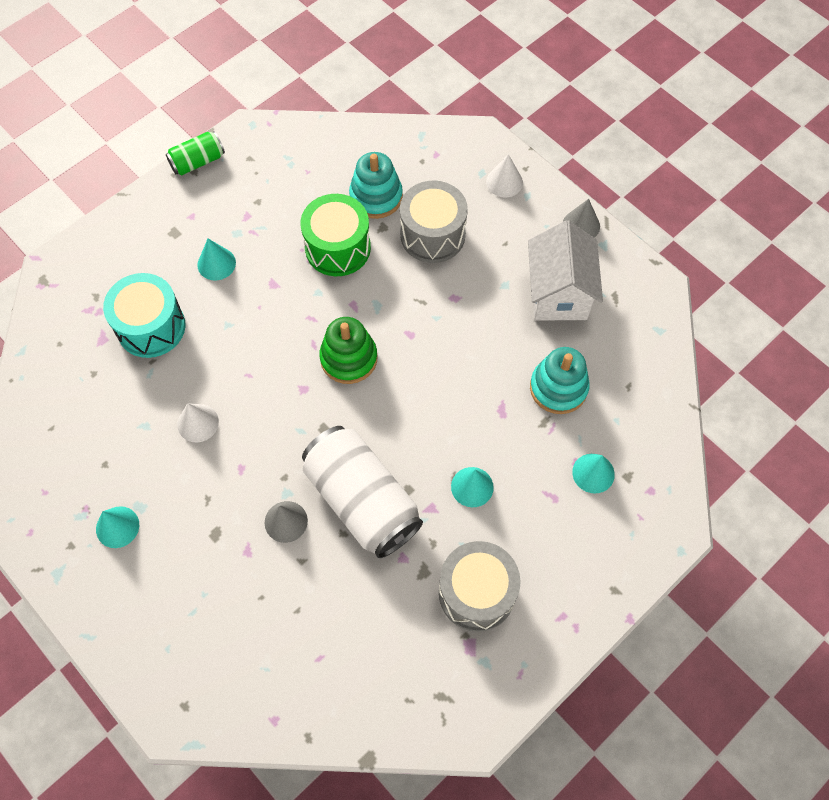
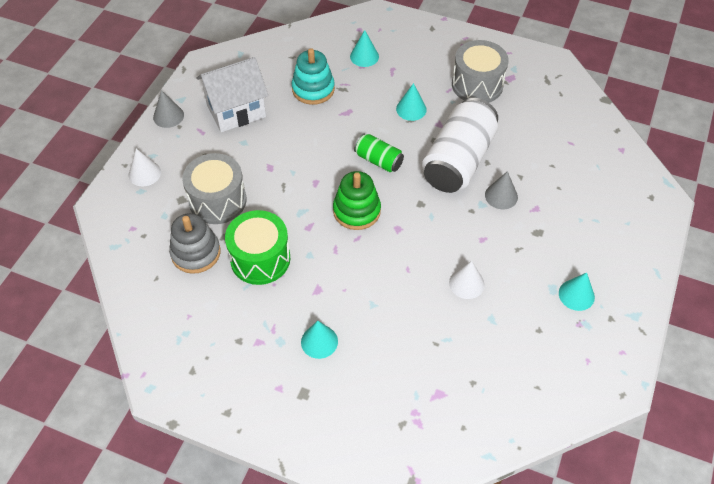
camera: 115 degrees left, 10 degrees down
(151, 327) = (406, 361): turquoise drum -> none
(198, 161) = (214, 415): green can -> green can (378, 160)
(376, 197) = (196, 253): turquoise stacking toy -> grey stacking toy

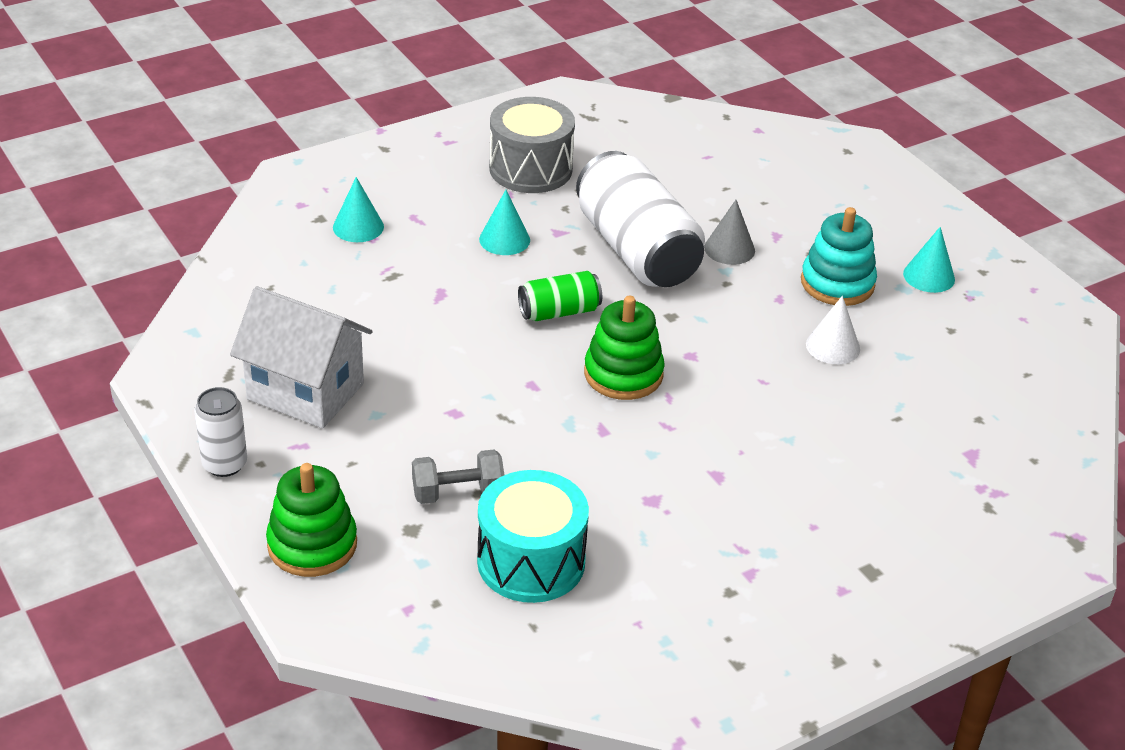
camera: 55 degrees left, 15 degrees down
(144, 173) = (312, 544): white cone -> green stacking toy
(168, 116) = (224, 464): grey cone -> white can
(196, 253) = (531, 561): grey stacking toy -> turquoise drum
(218, 201) = (458, 493): grey drum -> grey dumbbell
(236, 111) = (305, 391): white house -> white house turned 75 degrees counterclockwise
(260, 259) = (610, 502): green drum -> none
(313, 89) = (359, 301): turquoise stacking toy -> turquoise stacking toy (837, 283)
(319, 341) = (802, 515): turquoise cone -> none

